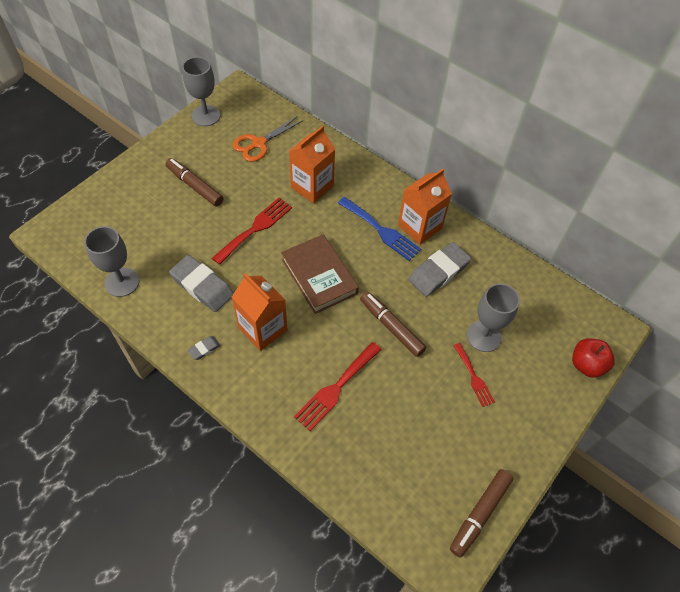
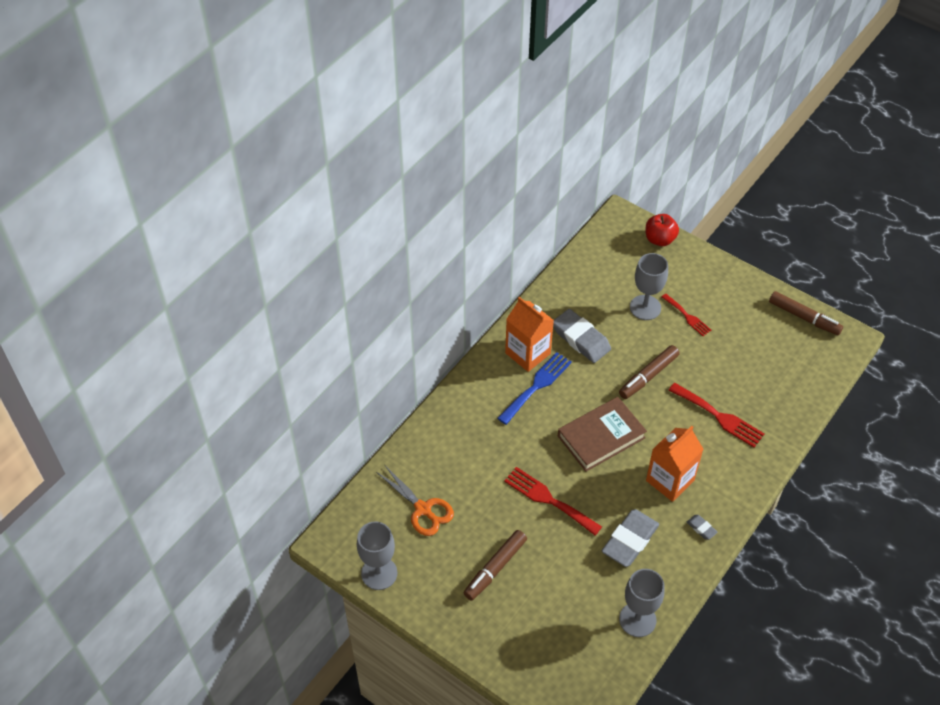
camera: 90 degrees left, 5 degrees down
(312, 187) = (484, 450): orange carton -> none
(474, 377) = (687, 316): red fork -> red fork turned 75 degrees clockwise

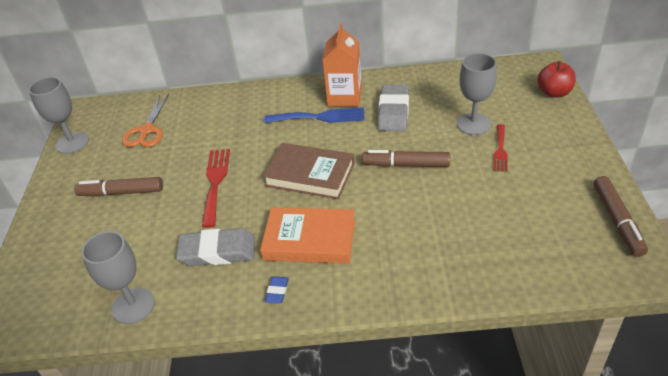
camera: 55 degrees right, 10 degrees down
(670, 480) = (309, 240): orange carton -> orange book
(701, 528) = (277, 291): grey eraser -> blue eraser
(719, 417) = (419, 231): red fork -> none

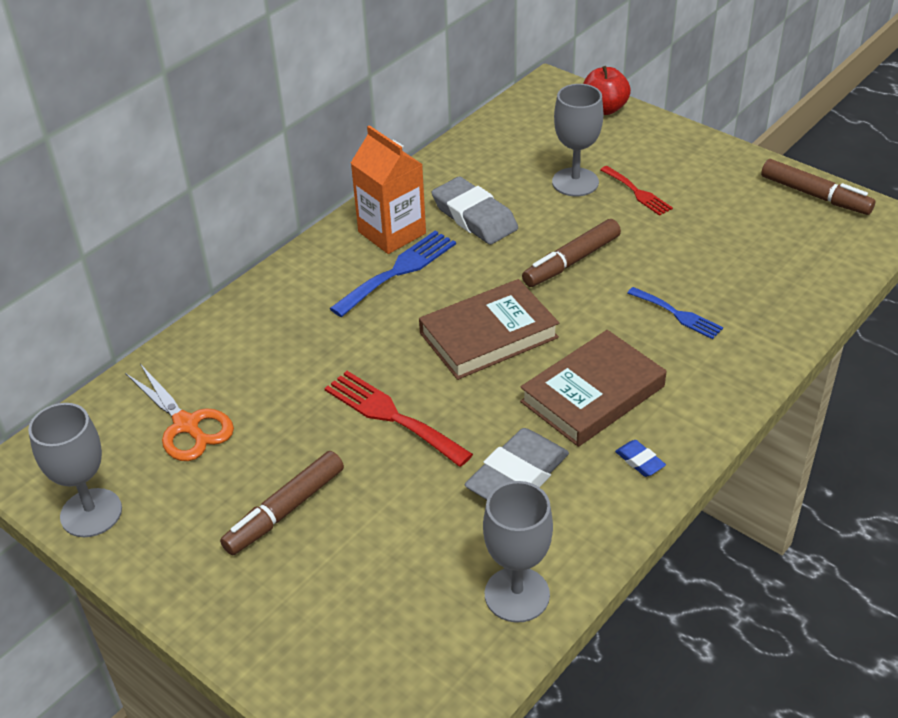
camera: 50 degrees left, 0 degrees up
(309, 240) = (592, 394): orange book -> brown book
(417, 231) = (678, 314): none -> blue fork

